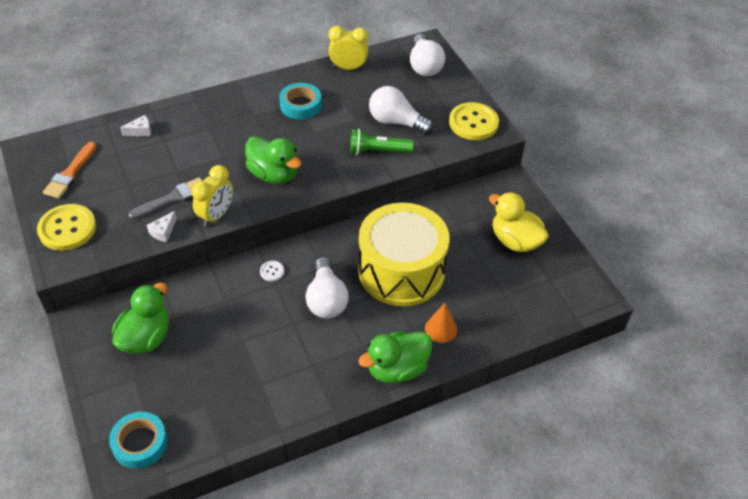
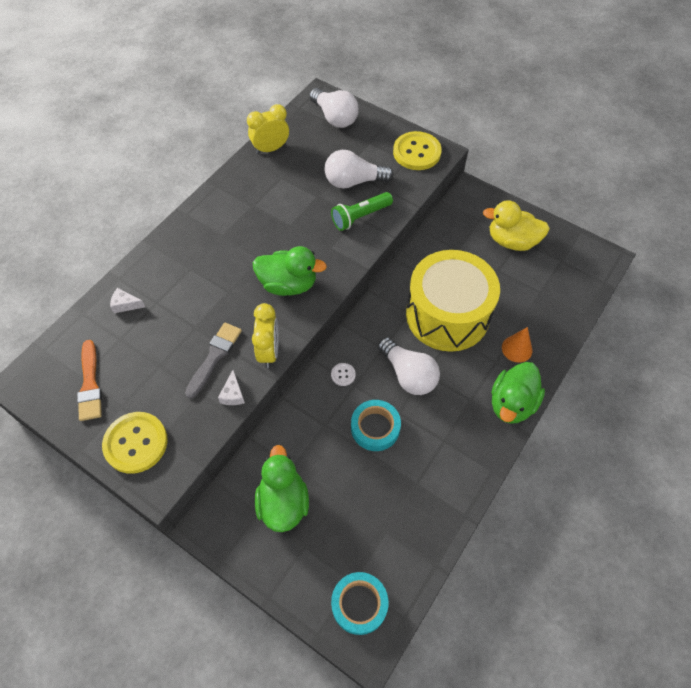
camera: 30 degrees left, 10 degrees up
(140, 131) = (126, 304): white cheese -> white cheese turned 120 degrees counterclockwise
(300, 105) = (257, 205): turquoise tape -> turquoise tape (375, 427)

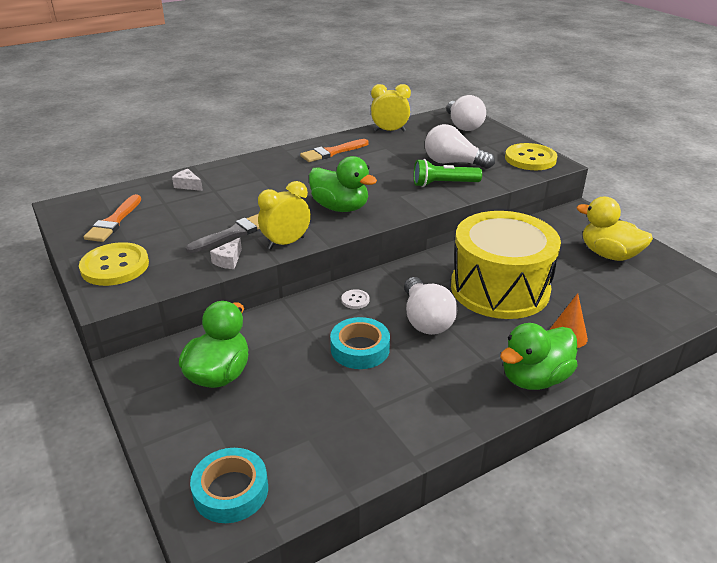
camera: 25 degrees right, 25 degrees down
(234, 203) = (332, 152): none -> orange brush
(269, 351) = (286, 243): yellow clock -> yellow clock turned 150 degrees counterclockwise

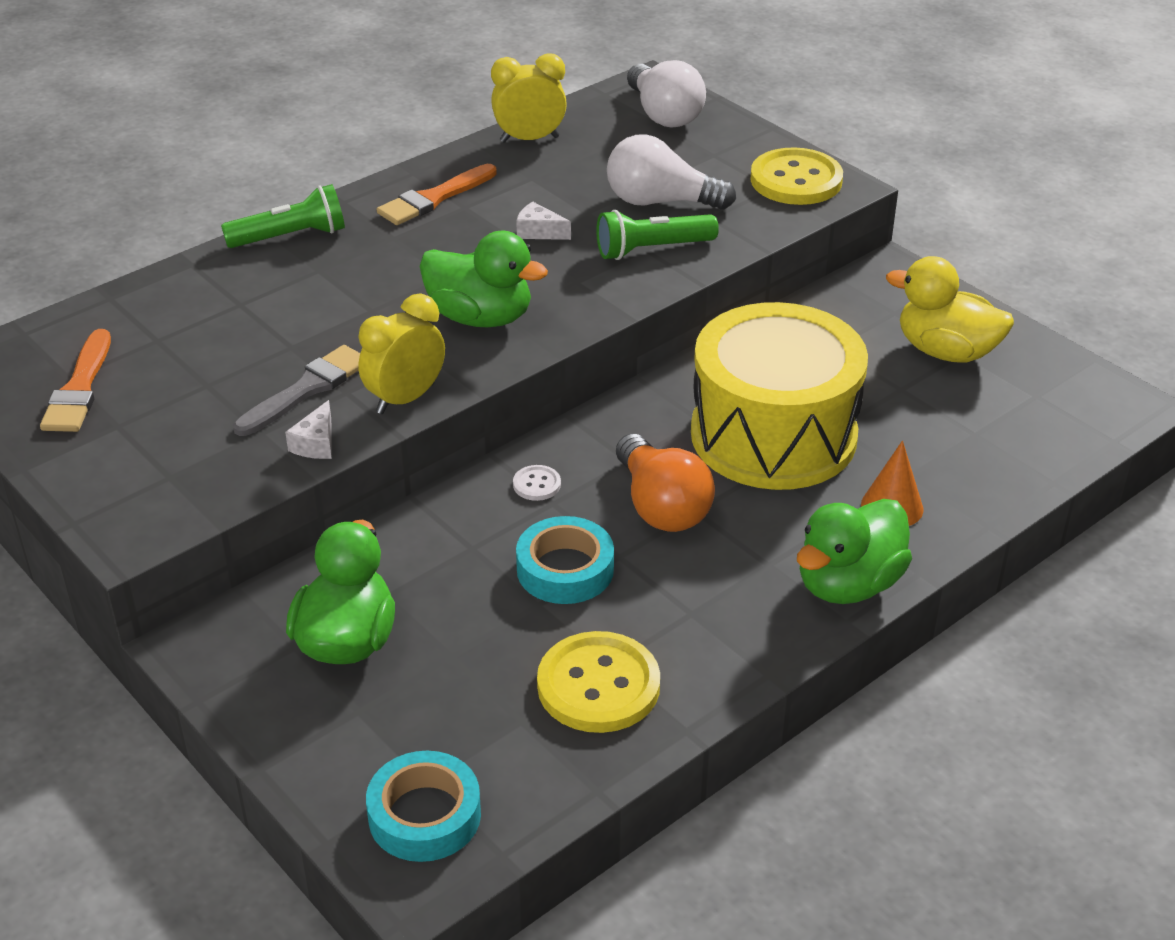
camera: 10 degrees left, 5 degrees up
(115, 266) = (120, 476): yellow button -> yellow button (598, 685)
(188, 185) = (187, 298): white cheese -> white cheese (538, 232)
(252, 163) = (290, 237): none -> green flashlight
(425, 320) = (661, 506): white light bulb -> orange light bulb

